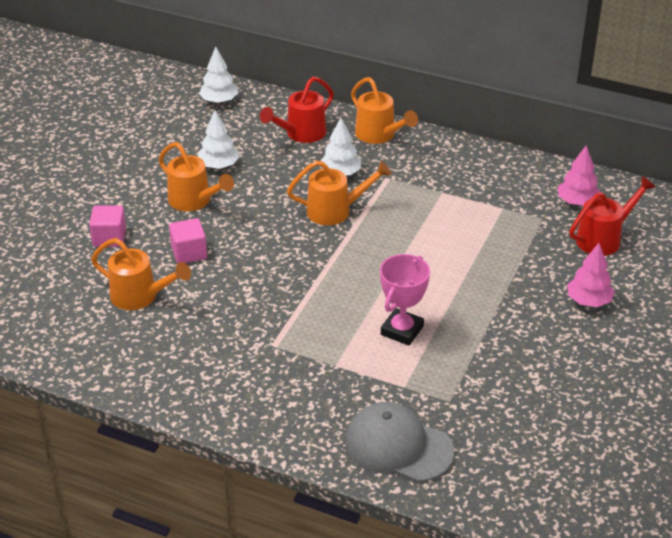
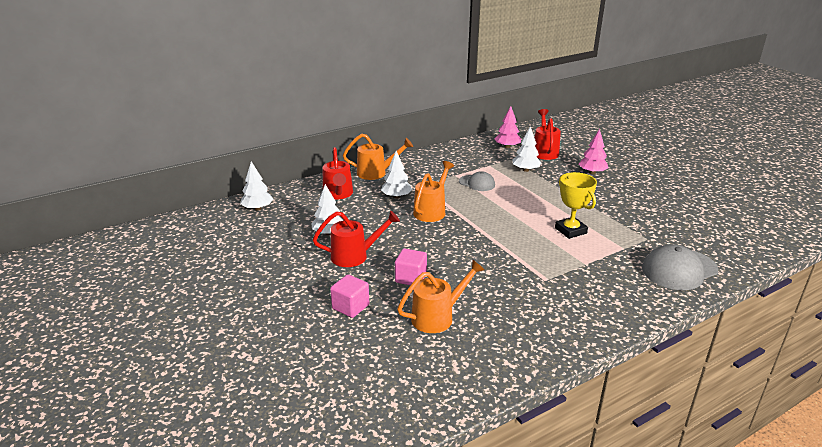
camera: 55 degrees left, 10 degrees down
(194, 201) = (355, 256): orange watering can -> red watering can
(402, 330) = (570, 230): pink trophy -> yellow trophy
(440, 217) = (477, 183): none -> grey cap
(525, 242) = (525, 170): none -> white tree

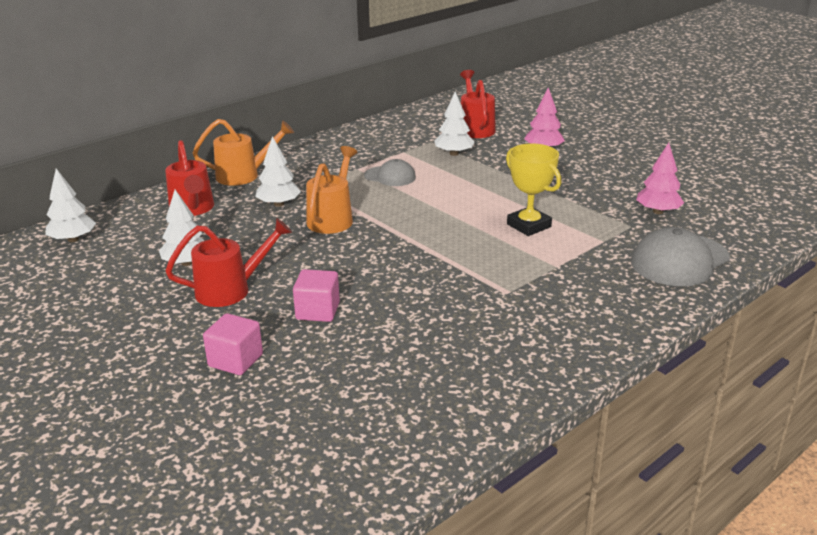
camera: 10 degrees left, 0 degrees up
(438, 317) = (366, 359): orange watering can -> none
(507, 147) = (423, 126): pink tree -> pink tree (657, 212)

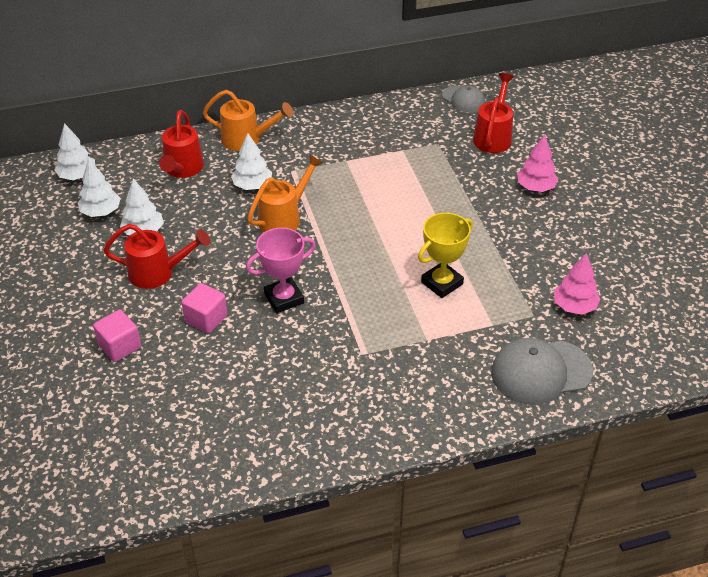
camera: 25 degrees right, 15 degrees up
(387, 274) = (284, 298): none -> pink trophy
(390, 176) = (367, 180): grey cap -> grey cap (463, 99)
(454, 153) = (446, 167): white tree -> white tree (101, 212)
(529, 225) = (442, 283): yellow trophy -> yellow trophy turned 60 degrees clockwise

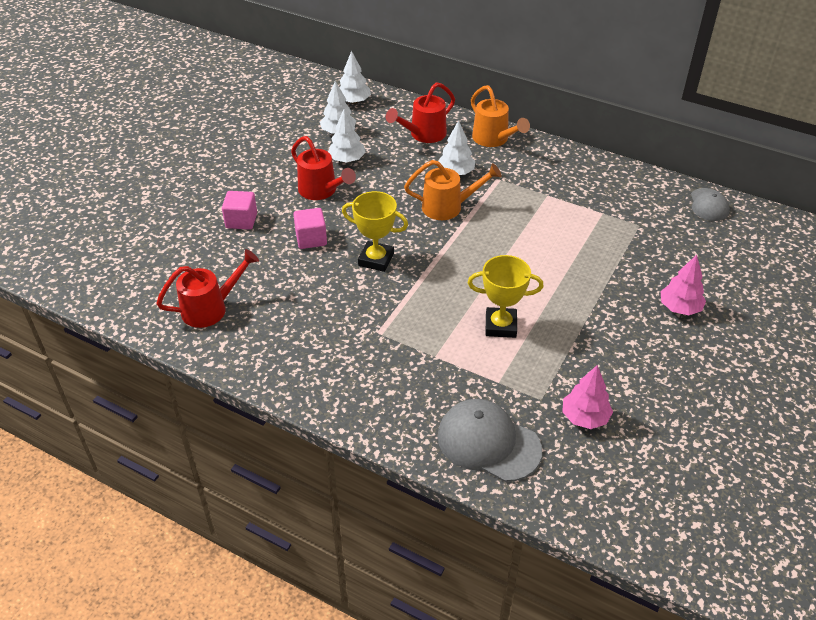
camera: 45 degrees right, 0 degrees up
(284, 298) = (376, 260): pink trophy -> yellow trophy
(493, 136) = (696, 247): red watering can -> red watering can (211, 308)

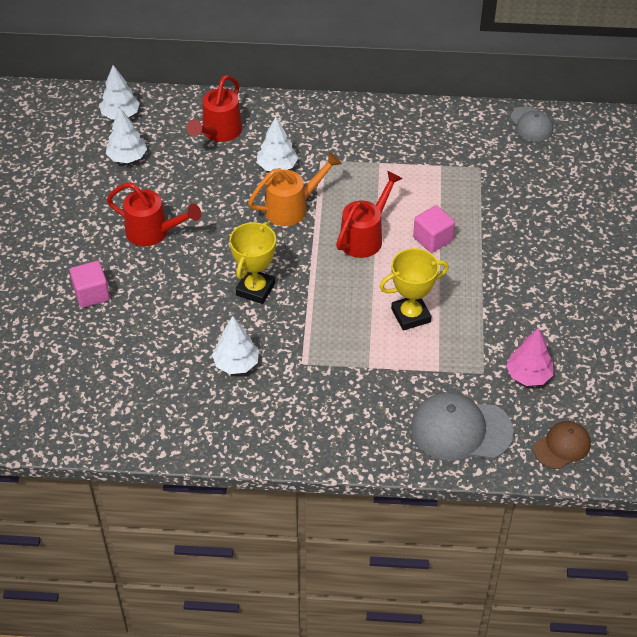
camera: 25 degrees left, 5 degrees up
(211, 308) = (125, 399): red watering can -> red watering can (365, 237)
(311, 239) = (177, 289): pink cube -> pink cube (432, 239)
(347, 160) = (157, 187): white tree -> white tree (236, 363)
(376, 260) = (255, 289): yellow trophy -> yellow trophy turned 60 degrees counterclockwise
(494, 139) = (293, 116): orange watering can -> none
(582, 497) = (562, 446): none -> brown cap
(679, 308) = (556, 241): pink tree -> none

